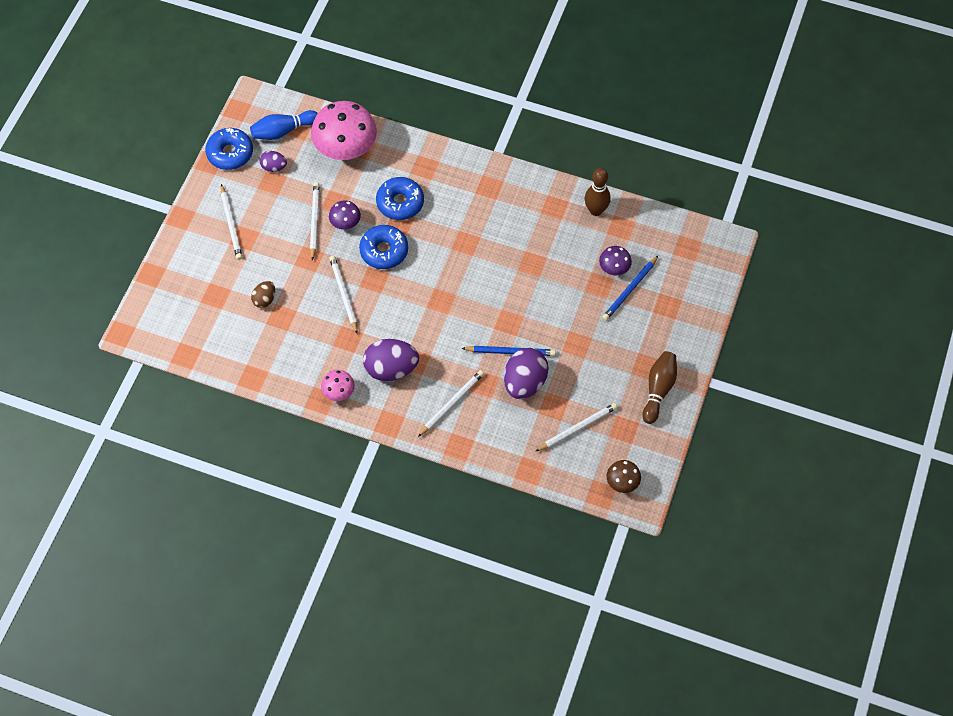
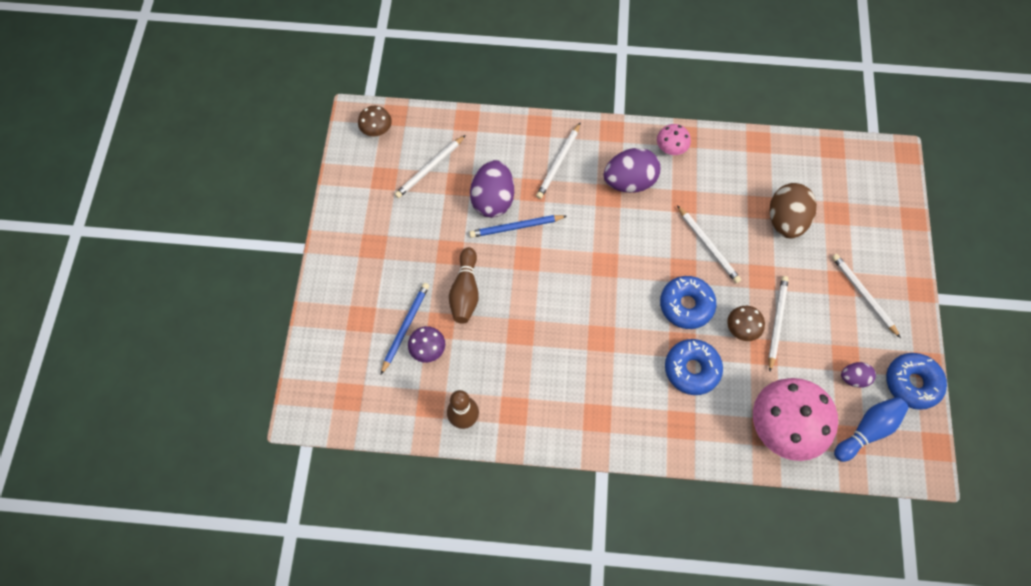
camera: 165 degrees right, 5 degrees up
(264, 299) = (785, 220): brown egg -> brown egg, size x1.88
(314, 221) = (776, 322): white pencil -> white pencil turned 150 degrees counterclockwise
(345, 223) = (742, 328): purple mushroom -> brown mushroom
(658, 390) = (356, 224): brown bowling pin -> brown bowling pin (465, 292)

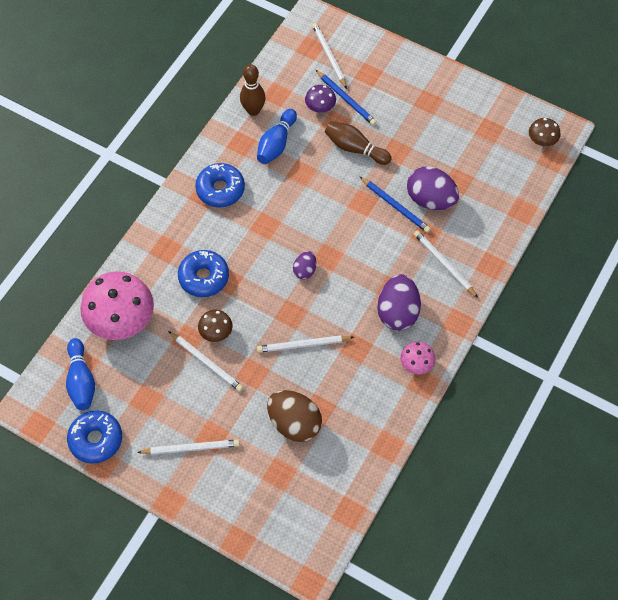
camera: 115 degrees right, 5 degrees down
(430, 168) = (484, 165): white pencil -> white pencil (329, 56)
(496, 373) = (276, 144): none -> blue bowling pin
(516, 227) = (395, 206): blue pencil -> blue pencil turned 120 degrees clockwise
(686, 305) = (259, 300): blue donut -> blue donut (220, 189)
(853, 378) = (127, 395): purple egg -> purple egg (305, 270)

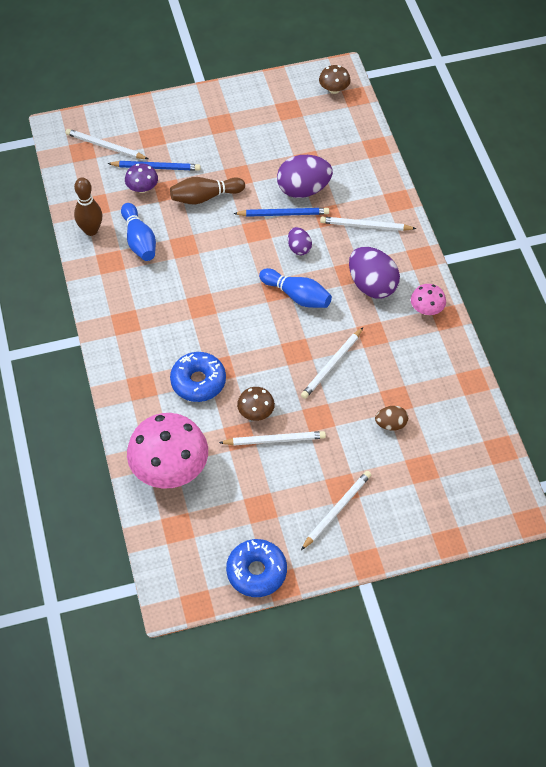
camera: 45 degrees left, 5 degrees down
(81, 380) = (191, 540): blue bowling pin -> blue bowling pin (297, 296)
(220, 189) = (134, 308): blue donut -> none
(294, 423) = (391, 424): brown egg -> brown egg, size x0.53
(305, 270) = (270, 312): purple egg -> purple egg (299, 248)

